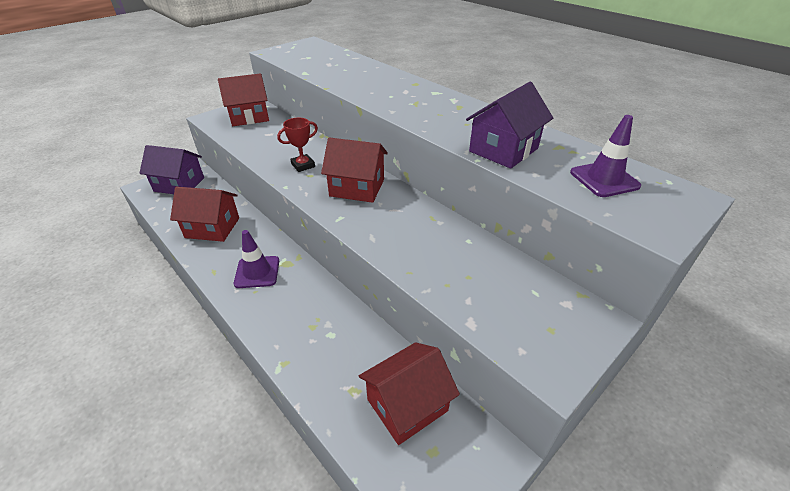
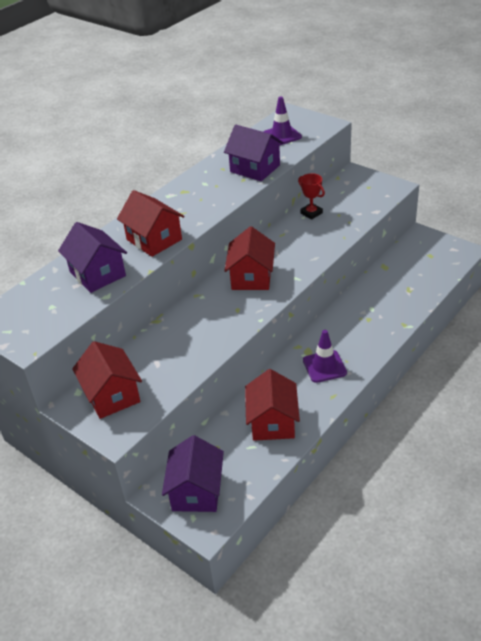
camera: 95 degrees left, 0 degrees up
(303, 165) = (221, 318): red trophy -> red trophy (311, 213)
(337, 70) = (97, 274): none -> purple house
(407, 405) = (408, 267): red house -> red house (154, 239)

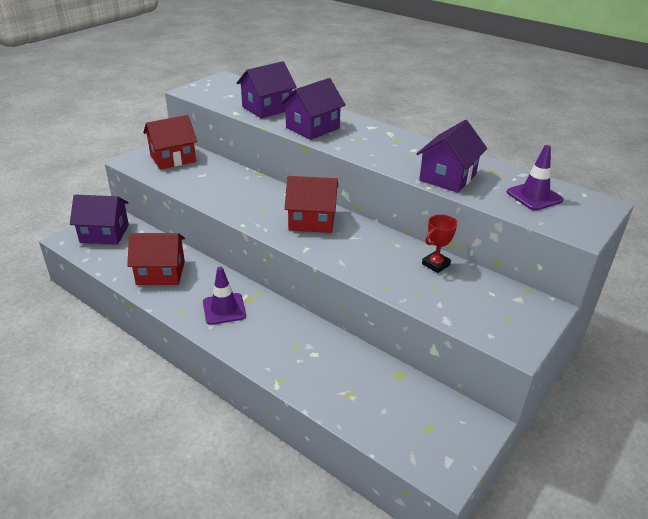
camera: 85 degrees right, 5 degrees down
(154, 239) = (312, 128): red house -> purple house

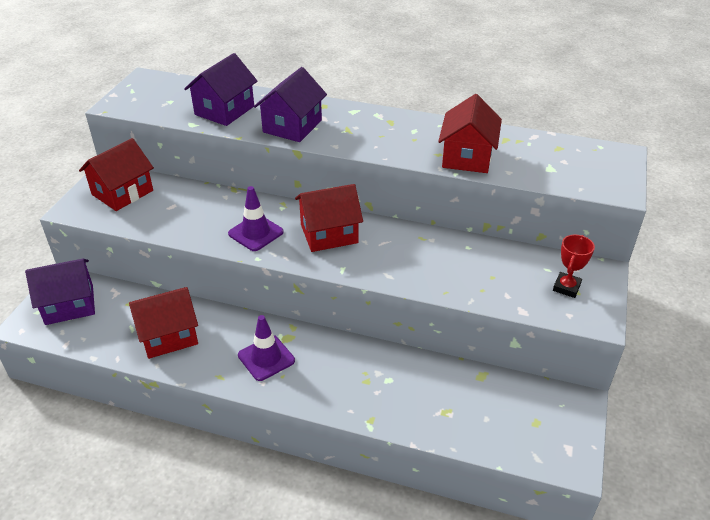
camera: 20 degrees left, 5 degrees up
(436, 264) = (480, 252): red trophy -> red trophy (566, 287)
(448, 177) = (467, 157): purple house -> red house
(534, 196) = (558, 160): purple traffic cone -> purple traffic cone (256, 233)

